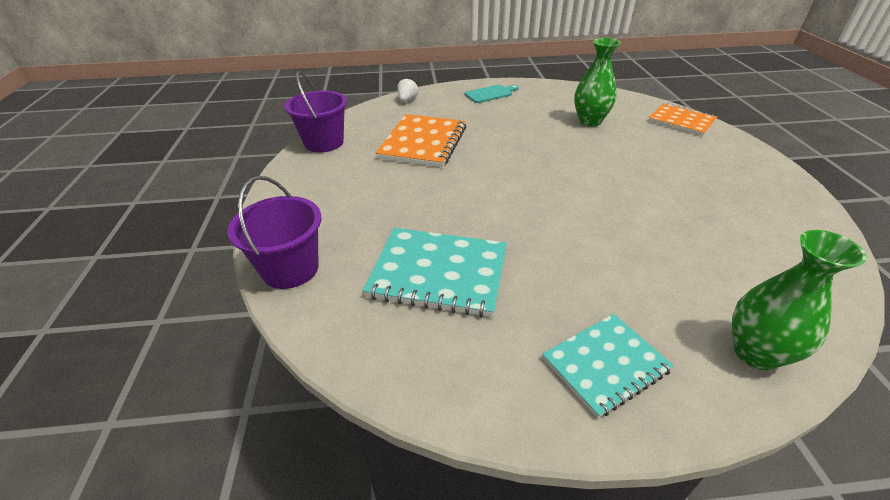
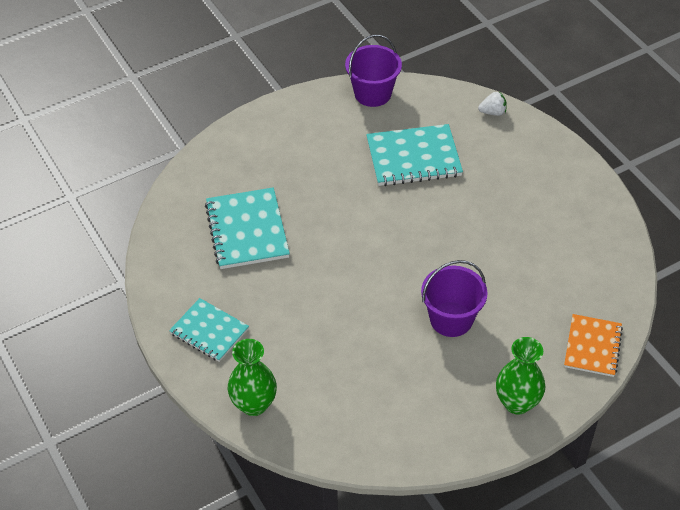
camera: 65 degrees right, 10 degrees up
(290, 269) = (213, 156): purple bucket -> purple bucket (451, 319)
(423, 143) = (413, 158): orange notebook -> turquoise notebook
(490, 94) = (555, 171): turquoise cutting board -> none
(590, 121) = (540, 268): green vase -> green vase (517, 403)

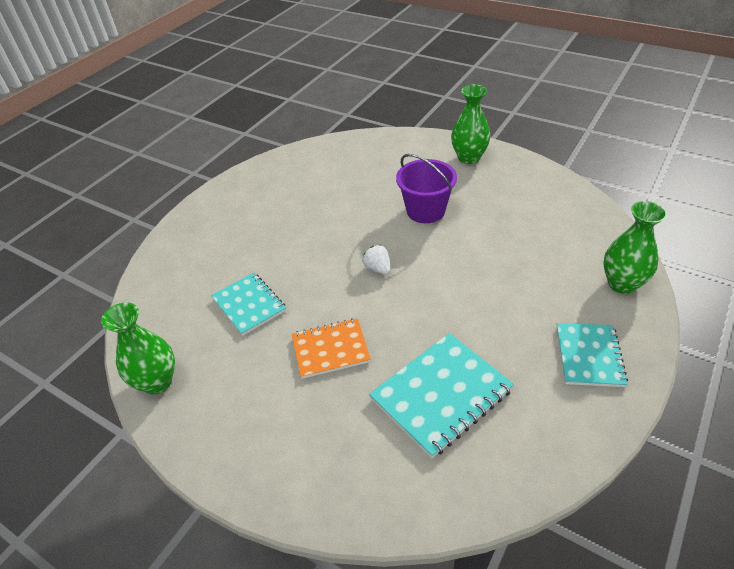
camera: 115 degrees left, 5 degrees down
(372, 93) = (157, 382): purple bucket -> green vase
(413, 158) = (249, 305): turquoise notebook -> turquoise notebook, size x0.66
(493, 112) = (155, 274): white strawberry -> white strawberry (378, 268)
(592, 347) = (391, 144): orange notebook -> orange notebook (330, 349)

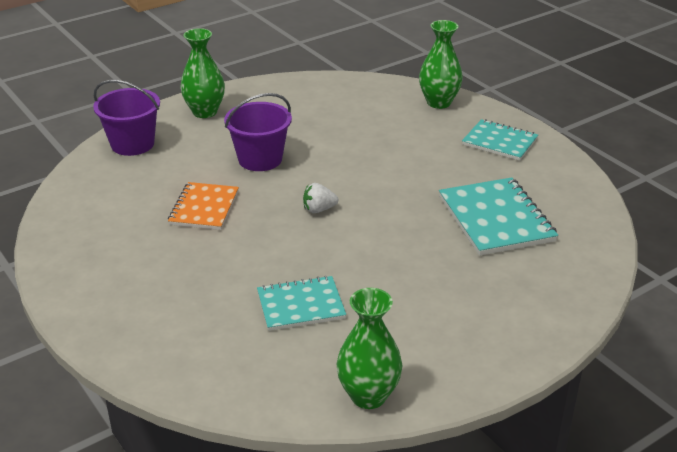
camera: 70 degrees left, 10 degrees down
(330, 349) = (405, 265): orange notebook -> orange notebook (204, 208)
(397, 146) = (132, 144): none -> purple bucket

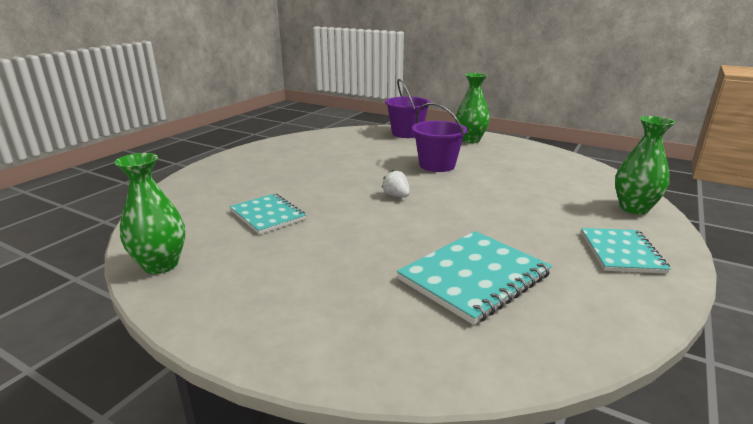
camera: 65 degrees right, 10 degrees down
(204, 208) = (359, 163): orange notebook -> none

